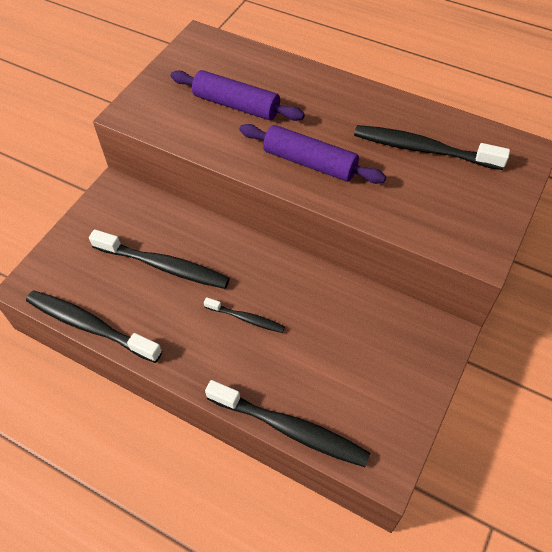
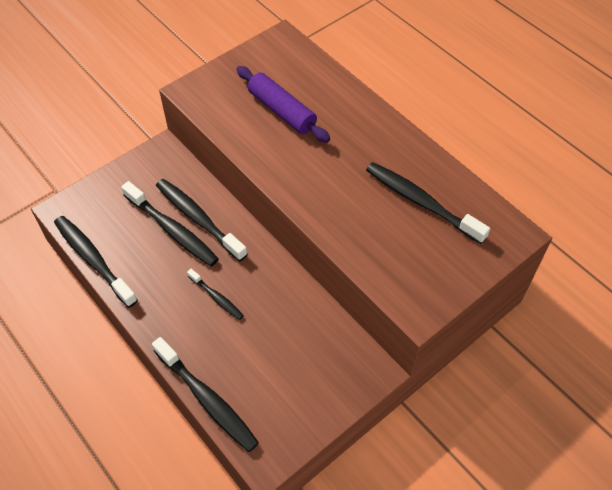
camera: 20 degrees right, 0 degrees up
(186, 245) = (198, 219): none -> black toothbrush
(310, 163) = (316, 183): purple rolling pin -> none

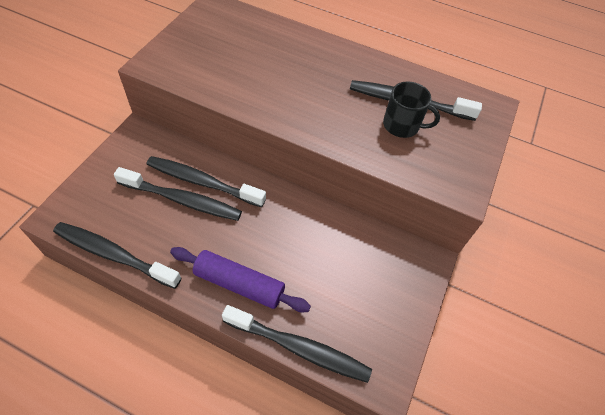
camera: 30 degrees left, 0 degrees up
(216, 298) = (257, 247): black toothbrush -> none
(282, 111) = (247, 60): purple rolling pin -> purple rolling pin (239, 284)
(398, 225) = (402, 125): none -> black mug

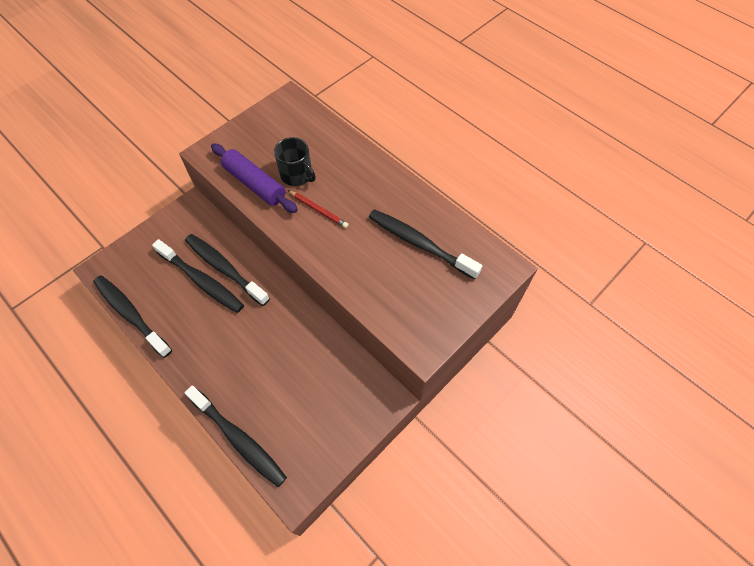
camera: 25 degrees right, 5 degrees up
(239, 284) = (215, 369): purple rolling pin -> purple rolling pin (255, 184)
(296, 93) = (318, 210): none -> red pencil
(402, 125) = (400, 267): black mug -> black mug (297, 175)

